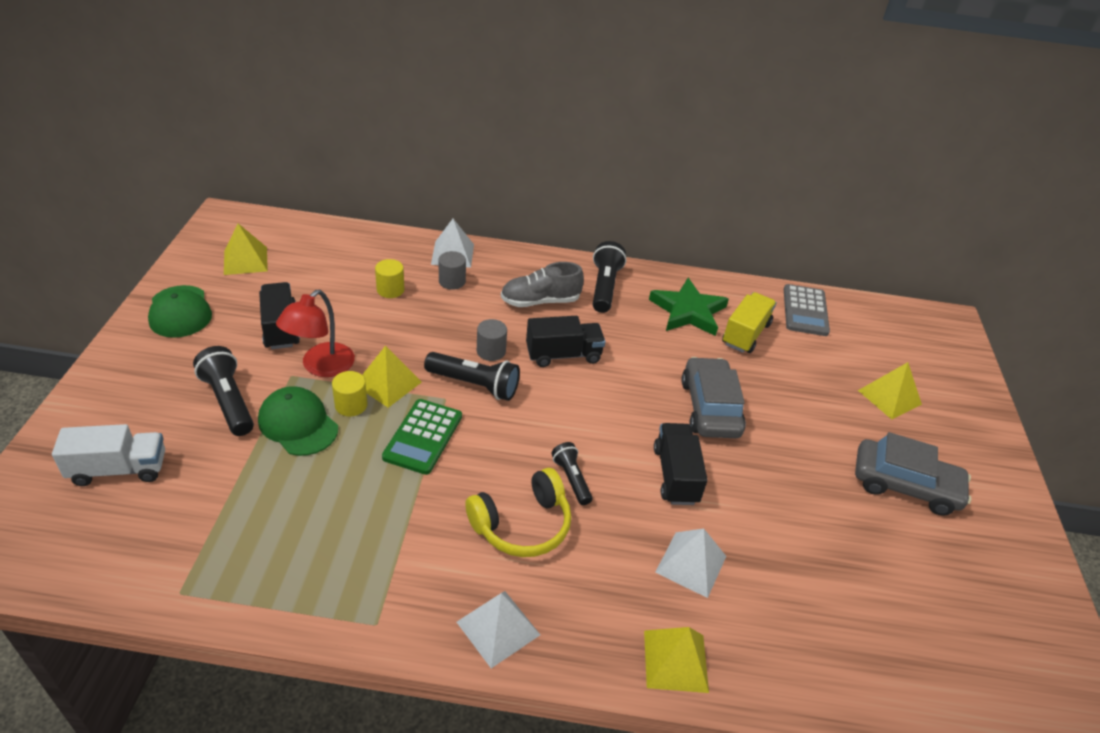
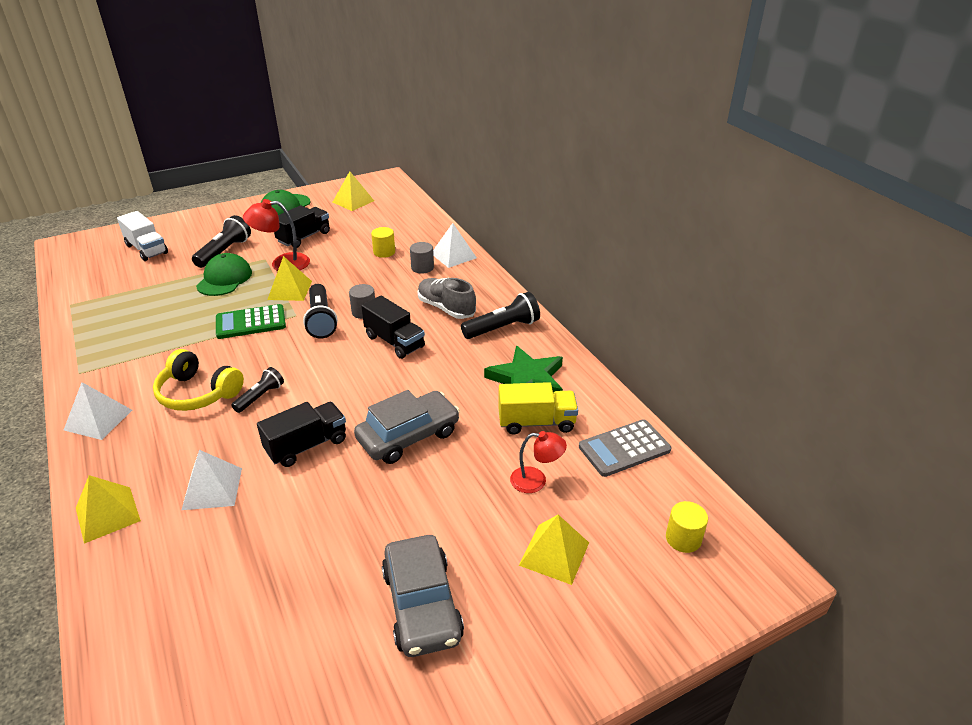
camera: 60 degrees right, 5 degrees down
(351, 405) = (257, 287): yellow cylinder -> yellow cylinder (683, 538)
(811, 368) = (536, 481): none -> red lamp

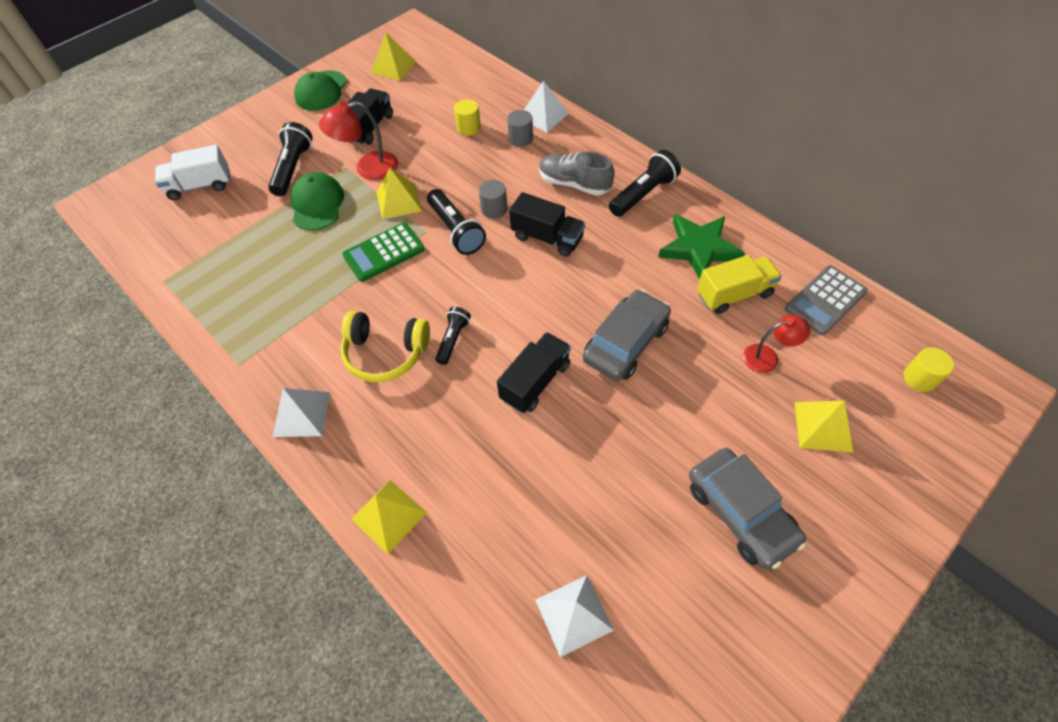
camera: 15 degrees left, 20 degrees up
(146, 249) = (200, 186): white truck -> white truck turned 135 degrees clockwise
(212, 488) = (474, 456): white pyramid -> white pyramid (574, 614)

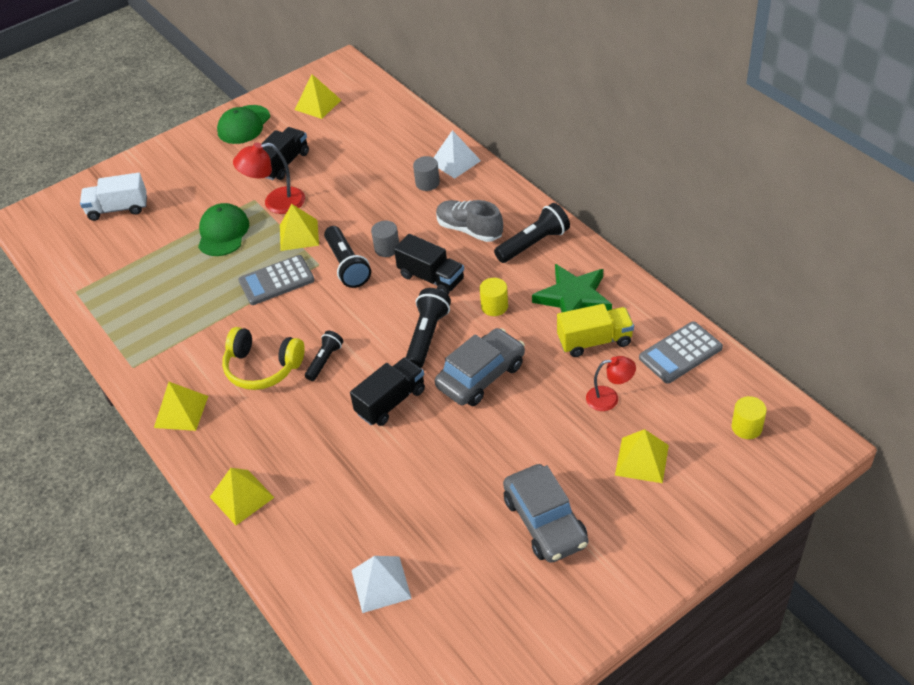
camera: 10 degrees right, 10 degrees down
(293, 168) = (205, 198): black flashlight -> black flashlight (427, 336)
(301, 414) = (181, 411): white pyramid -> yellow pyramid
(384, 253) = (276, 281): green calculator -> grey calculator
(468, 128) = (379, 169): yellow cylinder -> yellow cylinder (494, 306)

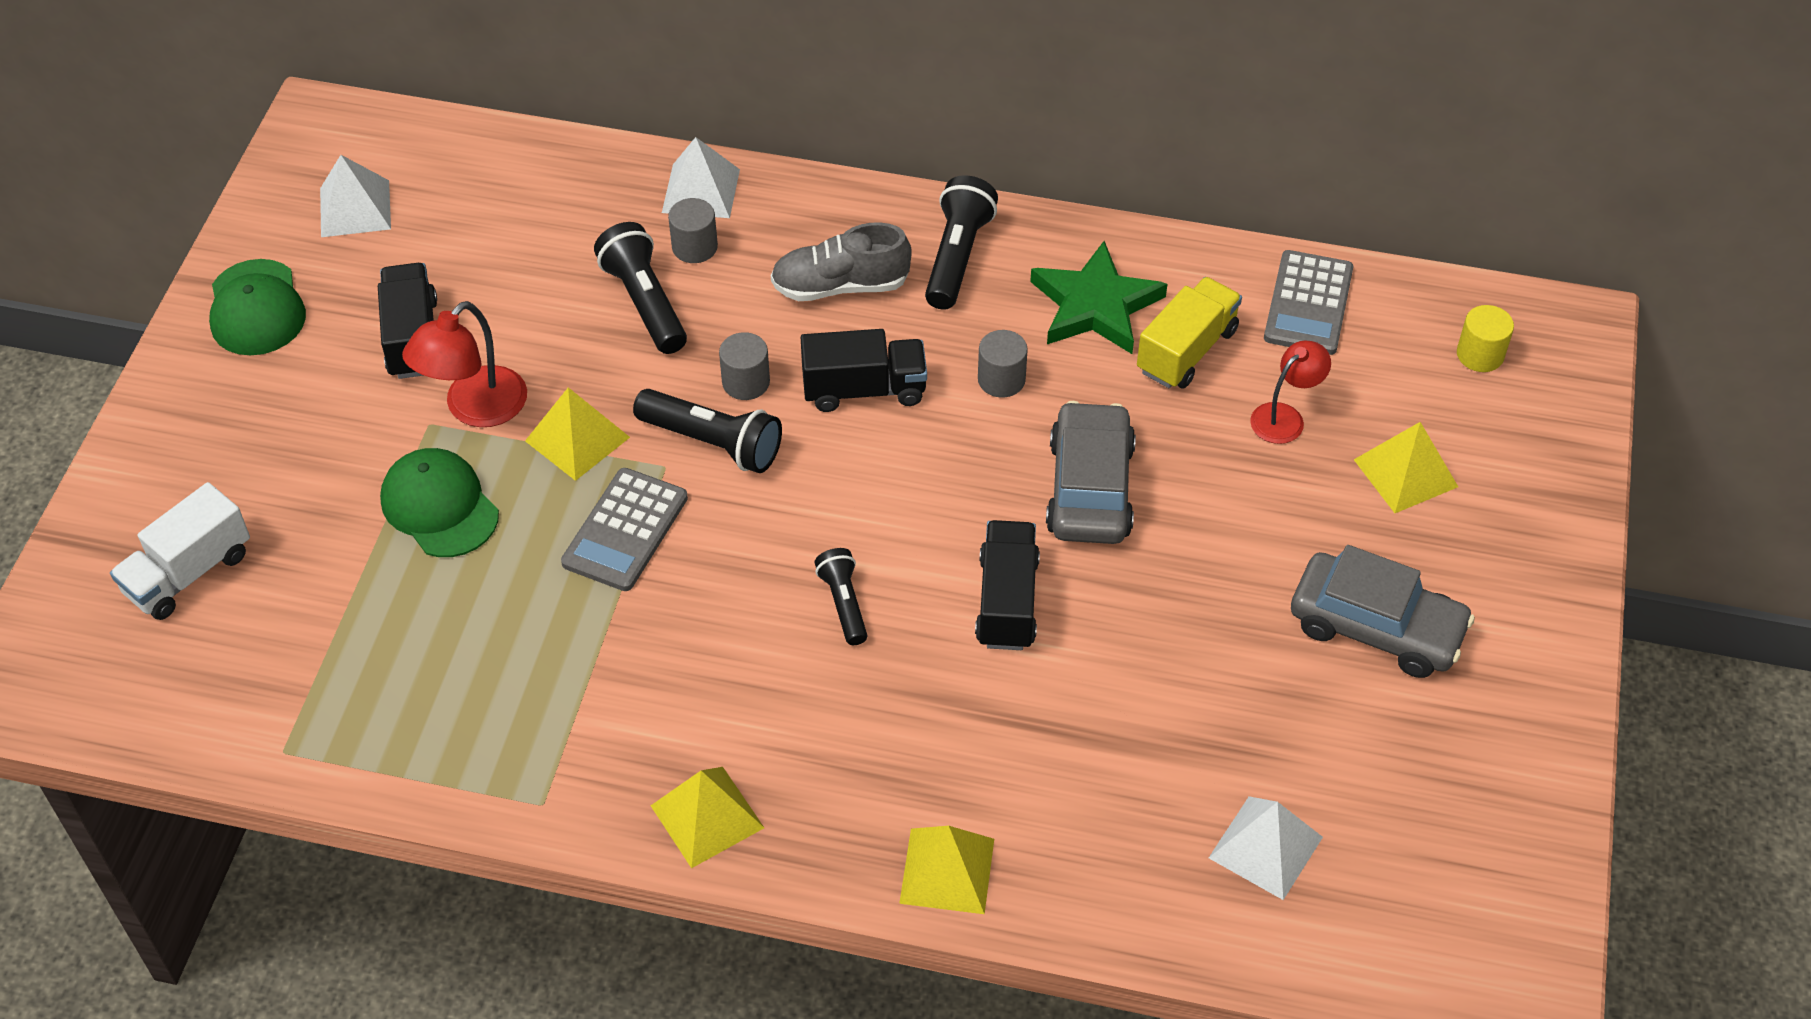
camera: 45 degrees left, 5 degrees up
(262, 367) = (759, 672): yellow headphones -> none
(318, 104) = (355, 208): yellow pyramid -> white pyramid
(427, 336) = (953, 478): black flashlight -> black flashlight (644, 303)
(494, 306) = (1001, 379): yellow cylinder -> grey cylinder

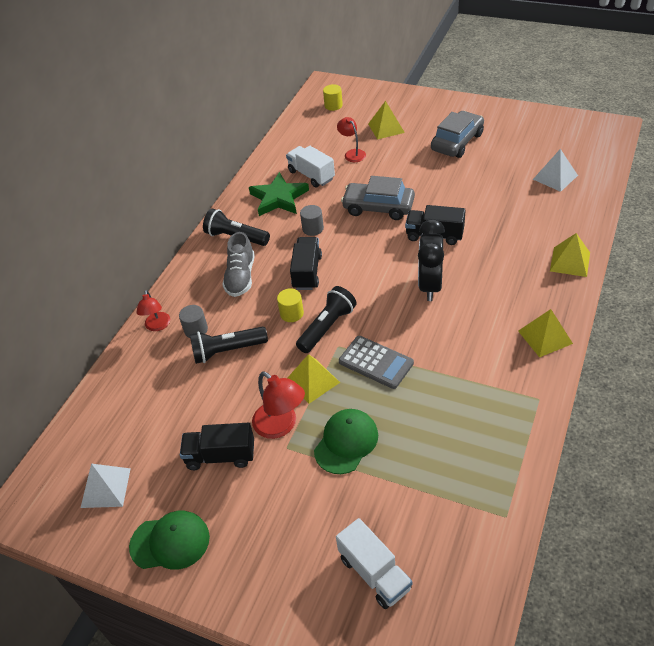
camera: 75 degrees left, 5 degrees down
(439, 506) = (346, 442): green cap -> green cap turned 150 degrees clockwise
(700, 190) = (157, 326): white pyramid -> red lamp
(746, 382) = (291, 313): grey cylinder -> yellow cylinder
(843, 603) = (430, 286): black flashlight -> black clock
(1186, 351) = (311, 175): yellow truck -> white truck
(1308, 304) = (296, 142): grey calculator -> none

